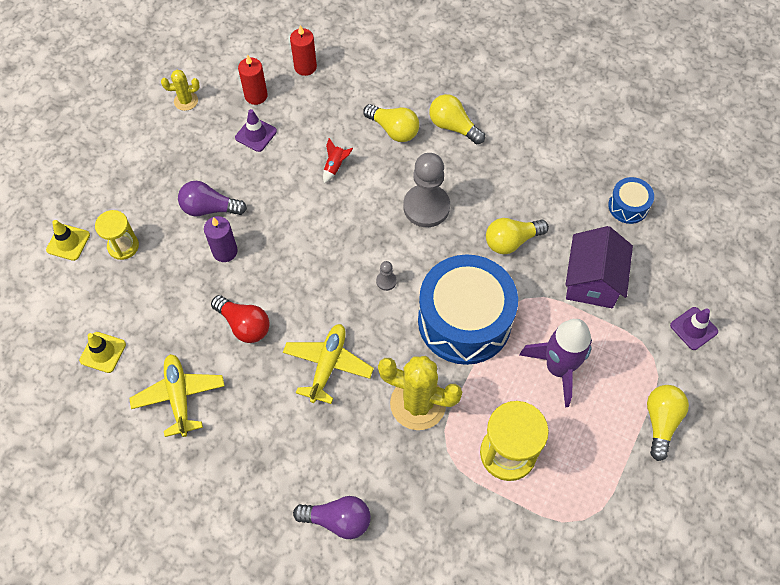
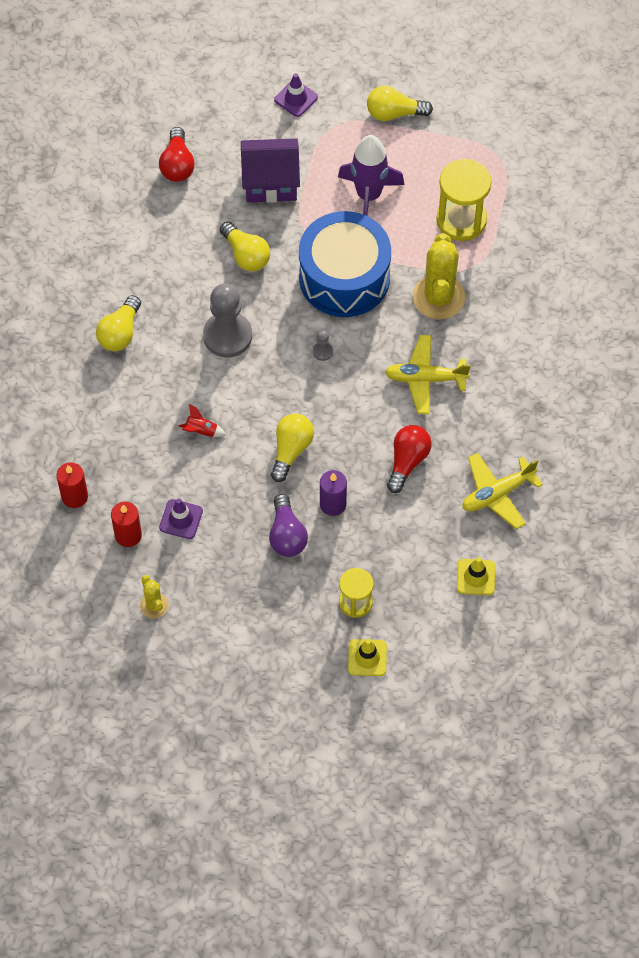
camera: 105 degrees left, 0 degrees up
(338, 520) = (563, 334): purple light bulb -> none
(393, 130) = (139, 387): yellow light bulb -> yellow light bulb (291, 450)
(628, 206) = (177, 164): blue drum -> red light bulb

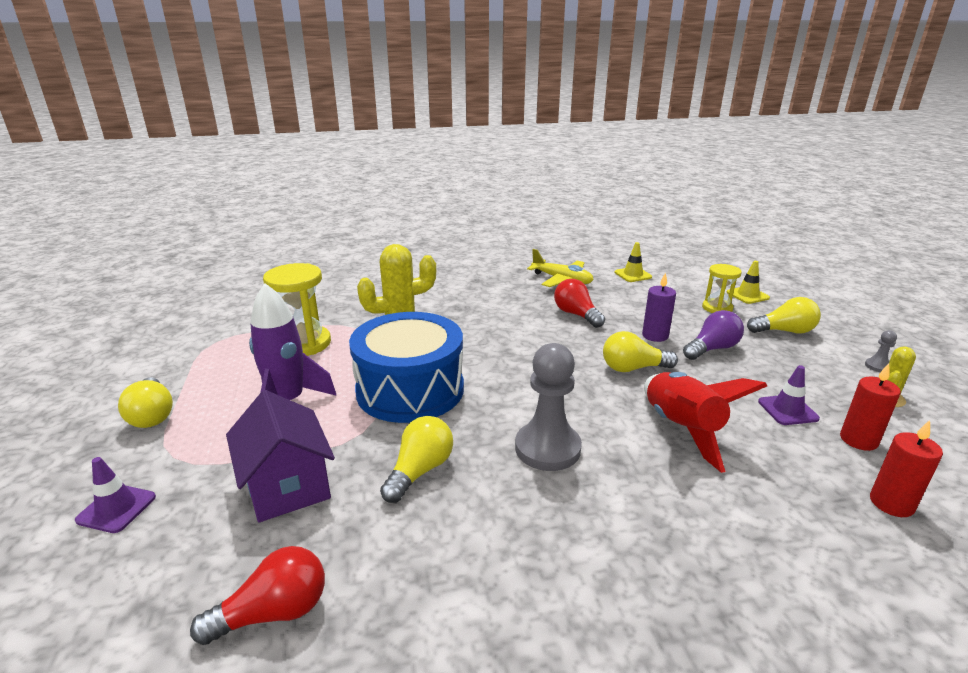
camera: 115 degrees left, 35 degrees down
(120, 332) = (633, 556): yellow light bulb -> yellow light bulb (784, 331)
(201, 431) = (681, 429): red rocket -> red rocket, size x2.39
(322, 351) = (510, 379): grey pawn -> grey pawn (877, 366)
(407, 461) = (576, 315): red light bulb -> red light bulb turned 60 degrees clockwise
(425, 378) = (492, 324): yellow plane -> none

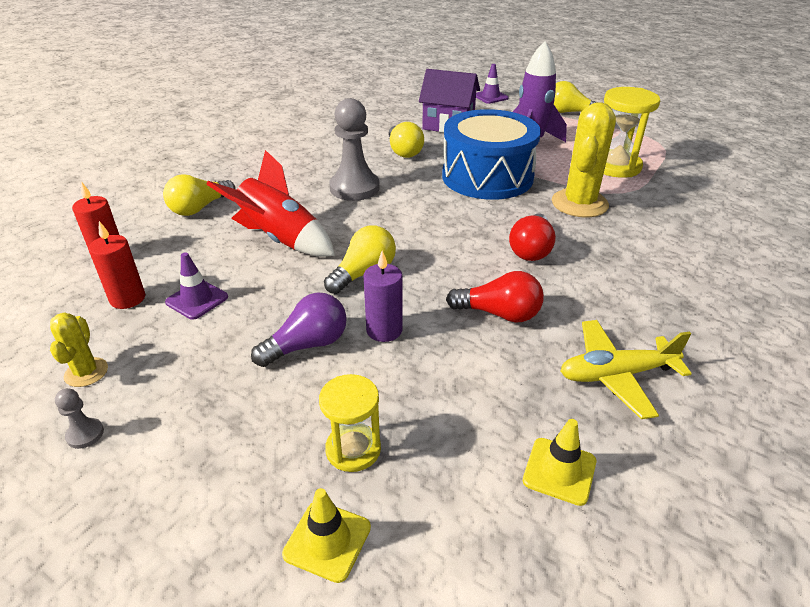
camera: 135 degrees right, 10 degrees up
(273, 613) = (379, 107): red light bulb -> red light bulb (531, 249)
(712, 349) = (307, 345): purple light bulb -> purple light bulb turned 135 degrees counterclockwise
(784, 331) = (228, 446): yellow light bulb -> yellow light bulb (199, 208)

